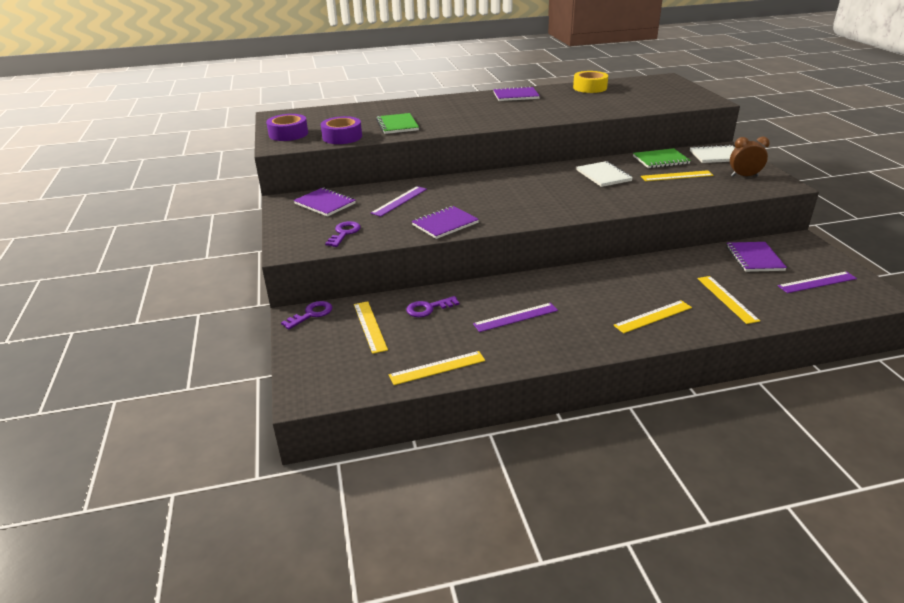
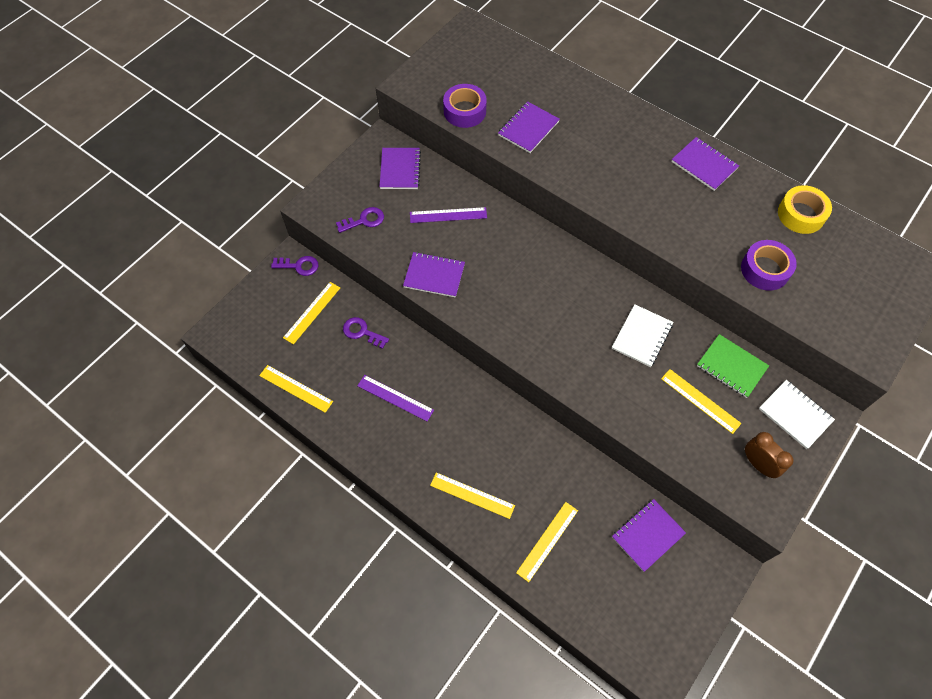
camera: 50 degrees right, 30 degrees up
(288, 134) = (438, 70): purple tape -> purple tape (765, 270)
(397, 125) = (528, 128): green notebook -> purple notebook
(817, 282) = (643, 608): purple ruler -> none

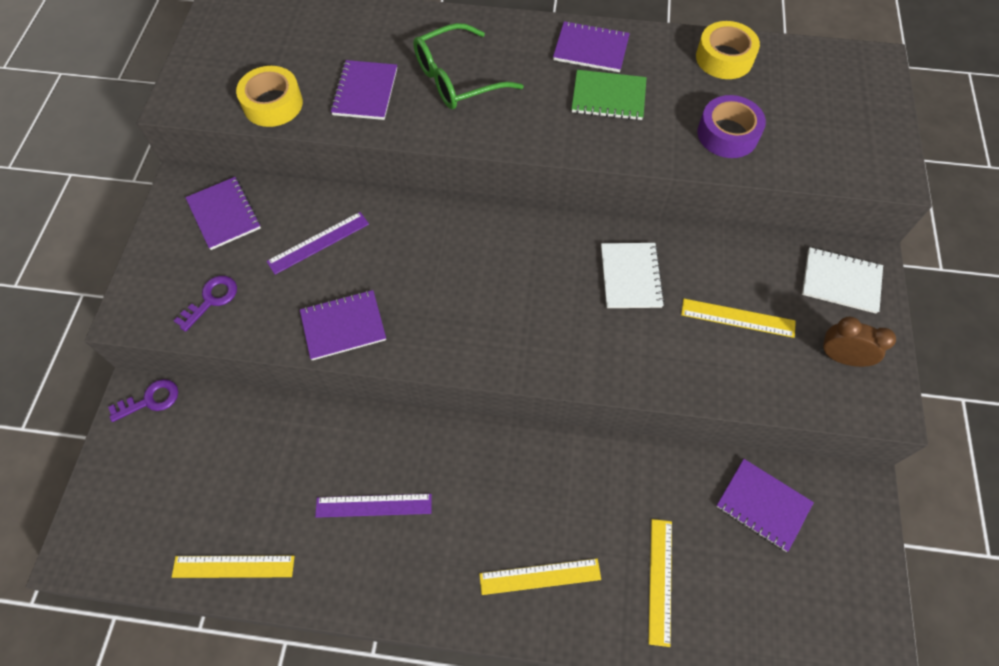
camera: 30 degrees left, 0 degrees up
(312, 312) = (201, 452): yellow ruler -> none
(362, 332) = (283, 443): purple key -> none
(464, 111) = (273, 104): purple tape -> yellow tape
(595, 146) = (457, 79): none -> green glasses
(648, 535) = (763, 505): purple notebook -> purple notebook turned 75 degrees counterclockwise
(731, 367) = (745, 262): green notebook -> green notebook (608, 97)

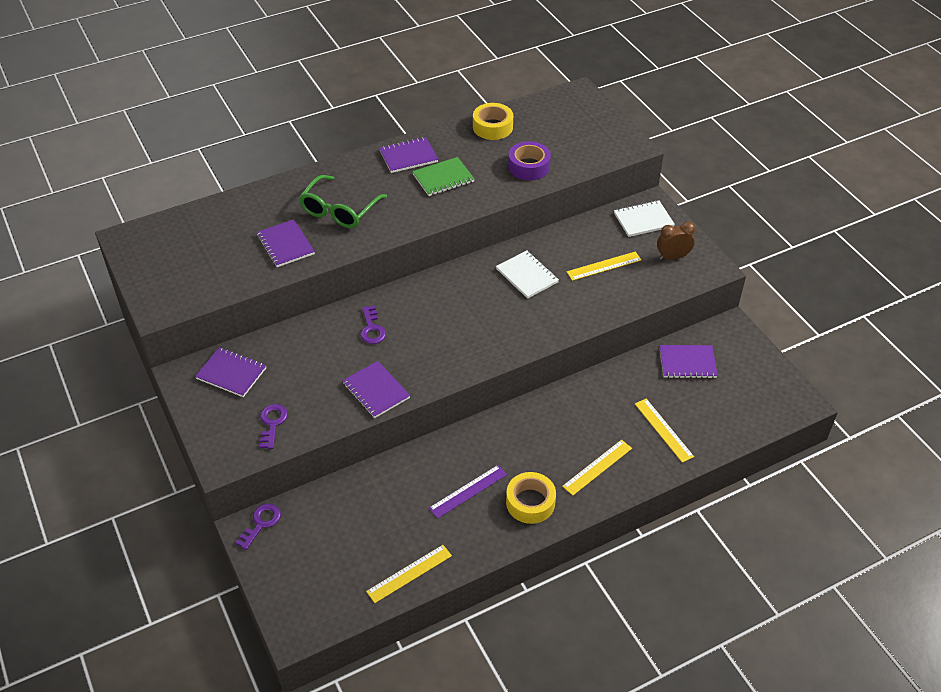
camera: 35 degrees left, 15 degrees down
(273, 104) = (228, 280): yellow tape -> yellow tape (530, 502)
(318, 242) = (314, 356): purple ruler -> none
(343, 326) = (376, 391): purple notebook -> purple notebook turned 75 degrees counterclockwise
(403, 244) = (372, 329): none -> purple key

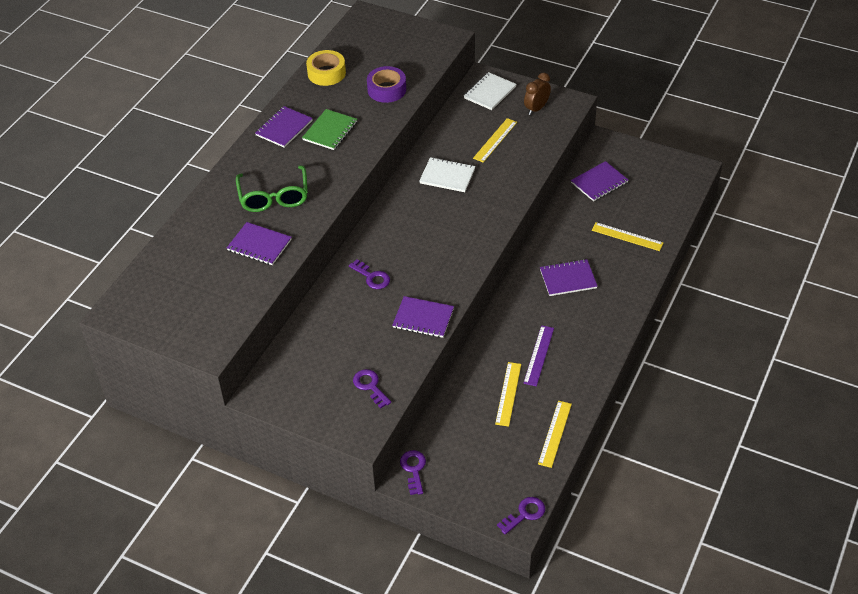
camera: 35 degrees left, 0 degrees up
(231, 373) = (297, 371): purple notebook -> purple notebook (568, 279)
(309, 629) = (525, 514): none -> purple key
(530, 502) = (588, 337): yellow tape -> none
(597, 467) = (608, 287): yellow ruler -> yellow ruler (508, 393)

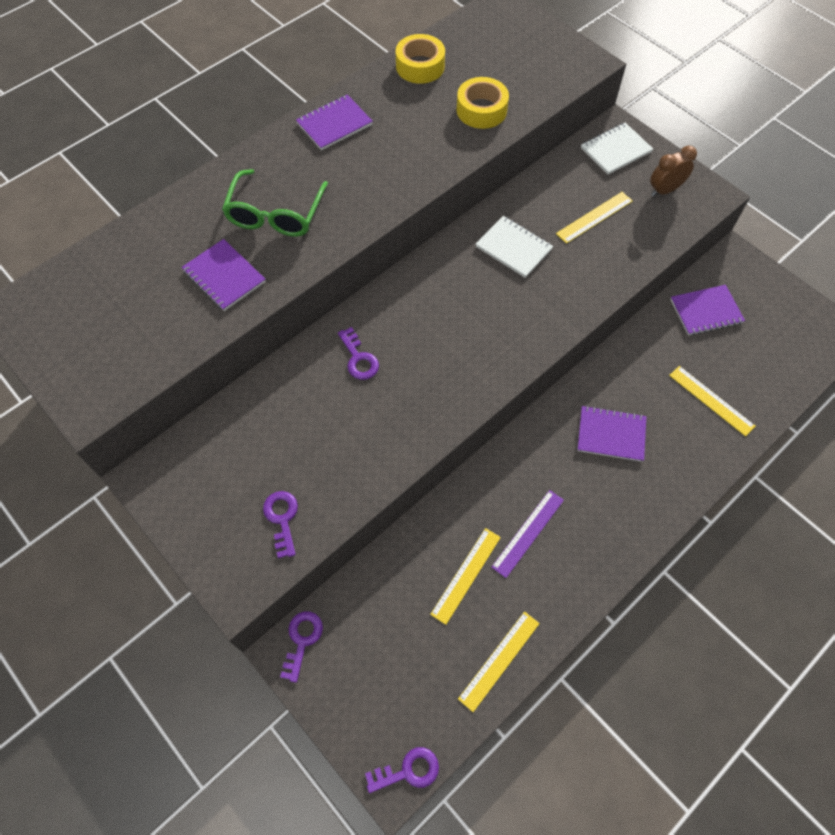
camera: 20 degrees right, 15 degrees up
(330, 131) = (386, 145): green notebook -> none
(386, 90) = (481, 110): purple tape -> yellow tape
(423, 318) = (393, 442): purple notebook -> none

